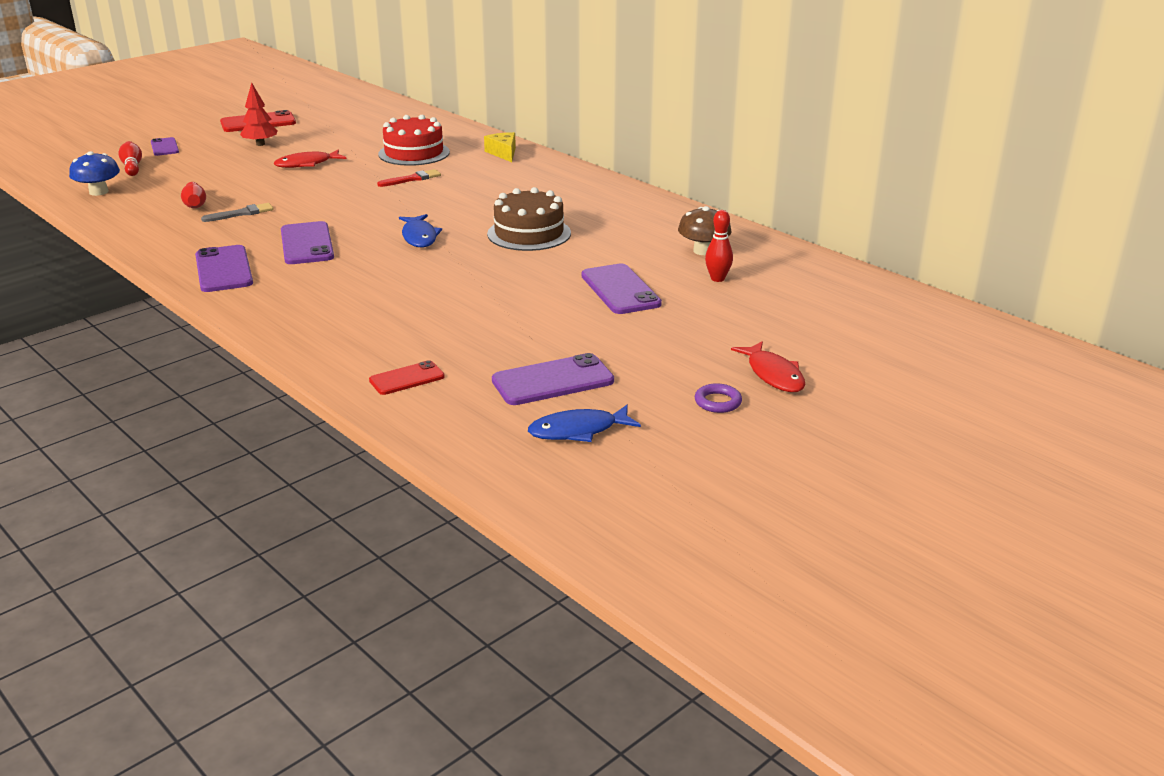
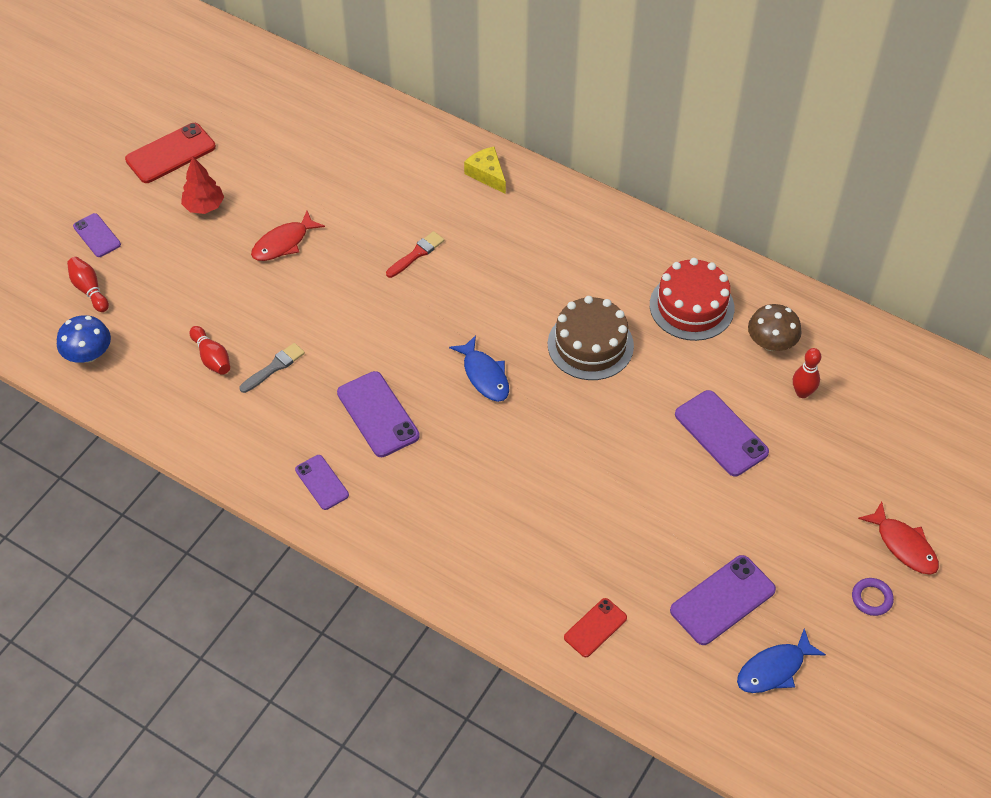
camera: 15 degrees left, 25 degrees up
(223, 269) = (322, 482): purple phone -> purple phone, size x0.61
(414, 153) = (389, 194): red cake -> red cake (691, 306)

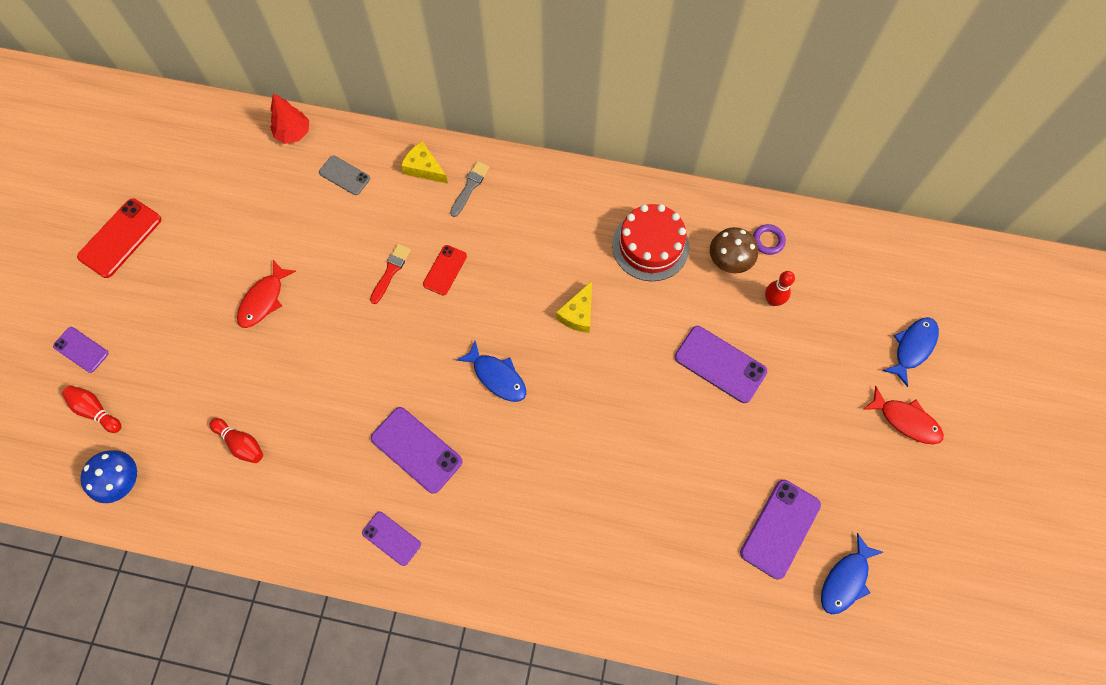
camera: 20 degrees left, 15 degrees up
(204, 206) = (174, 285): red tree -> red tree (293, 133)
(274, 367) = (303, 433): grey brush -> grey brush (470, 187)
(405, 159) = (344, 175): none -> grey phone
(590, 345) = (578, 313): brown cake -> yellow cheese
(595, 627) = (684, 596): red phone -> red phone (445, 270)
(871, 598) = (899, 481): purple ring -> purple ring (768, 241)
(939, 481) = (912, 347): none -> blue fish

